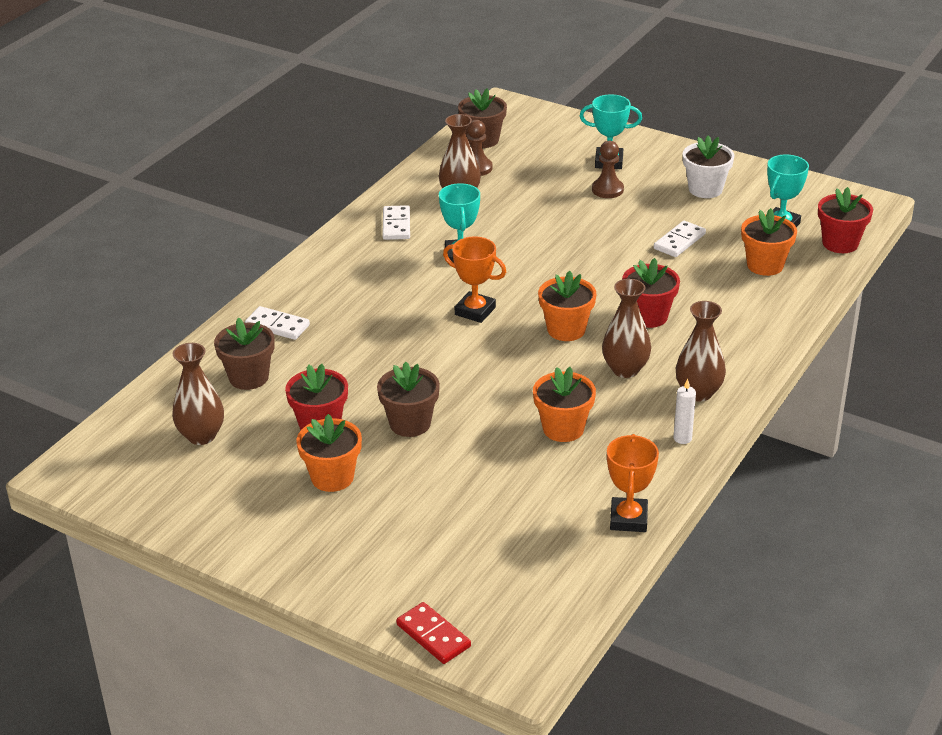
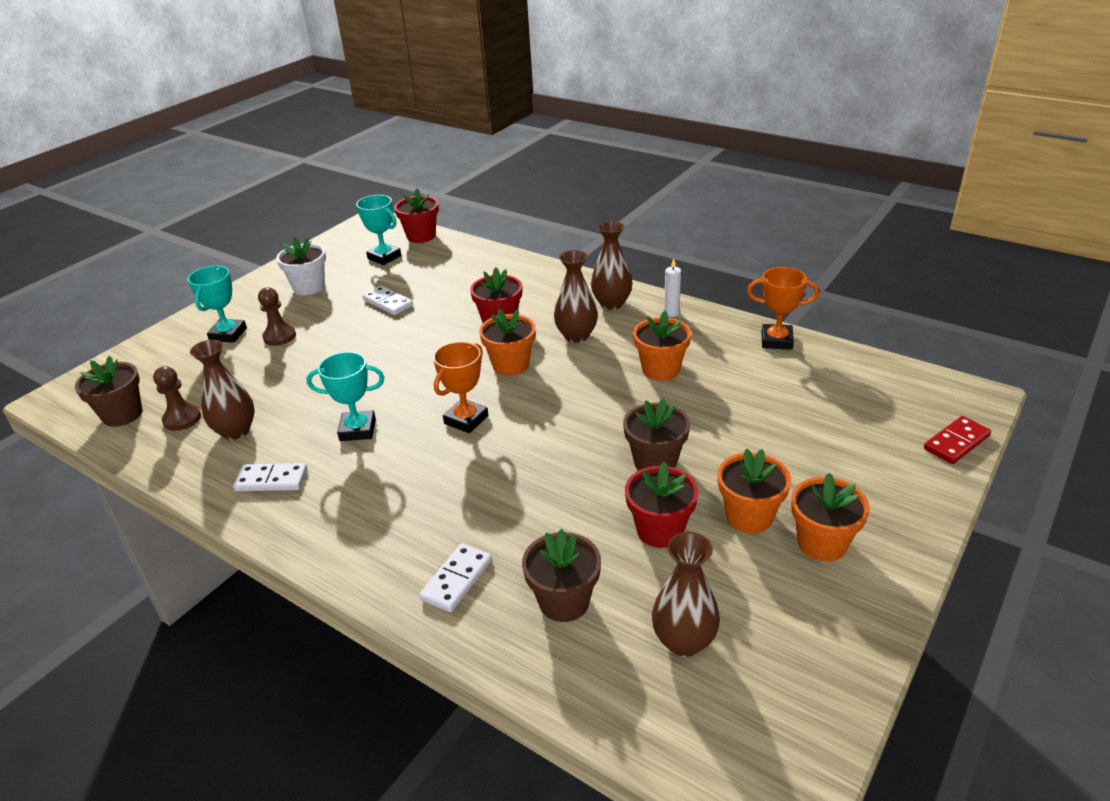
camera: 85 degrees left, 0 degrees up
(765, 265) = (440, 267): orange flower pot -> orange flower pot (822, 543)

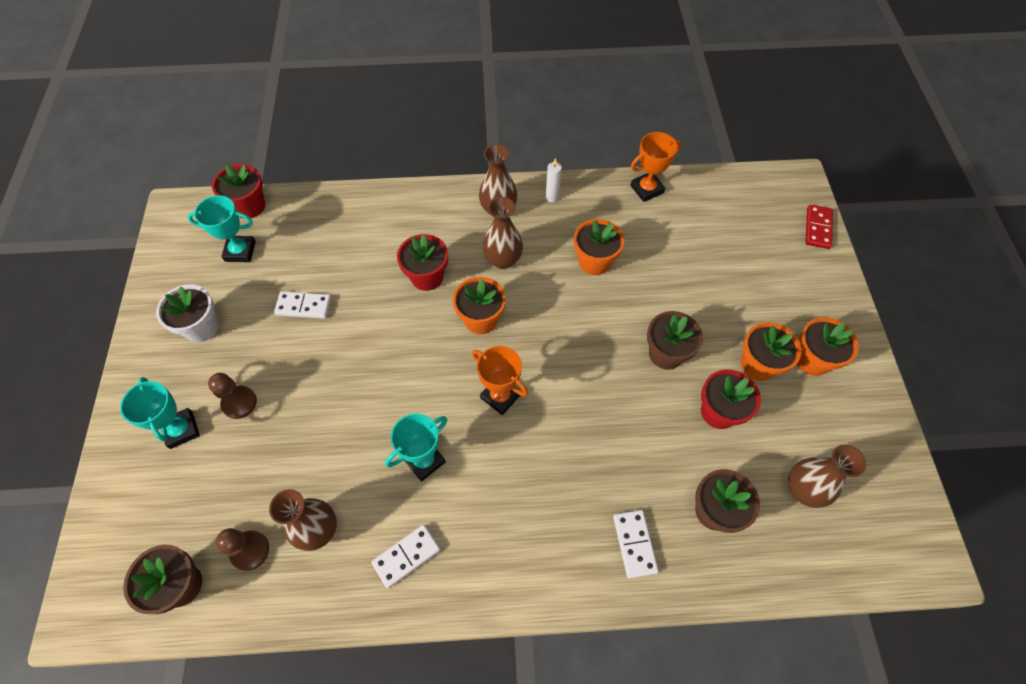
camera: 40 degrees left, 25 degrees up
(466, 420) = (500, 396): orange trophy -> orange trophy turned 45 degrees counterclockwise

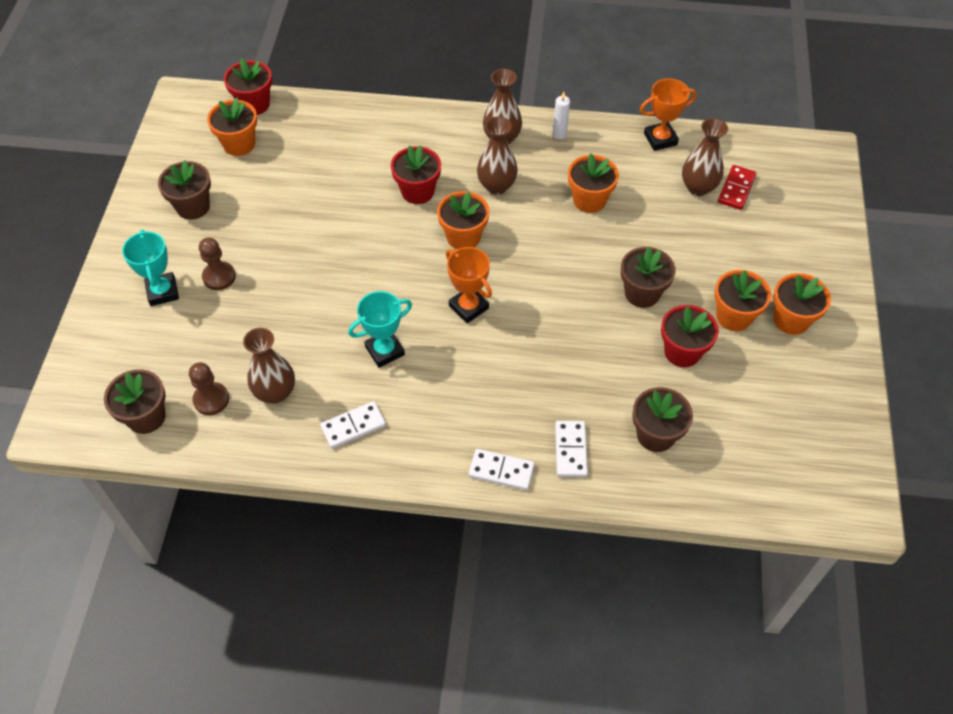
camera: 10 degrees right, 5 degrees down
(202, 327) = (193, 207): white flower pot -> brown flower pot
(240, 251) = (239, 144): turquoise trophy -> orange flower pot
(304, 306) = (293, 201): white domino -> white domino (501, 471)
(803, 489) = (749, 430): brown vase -> brown vase (698, 187)
(817, 228) = (833, 199): red domino -> red domino (736, 189)

